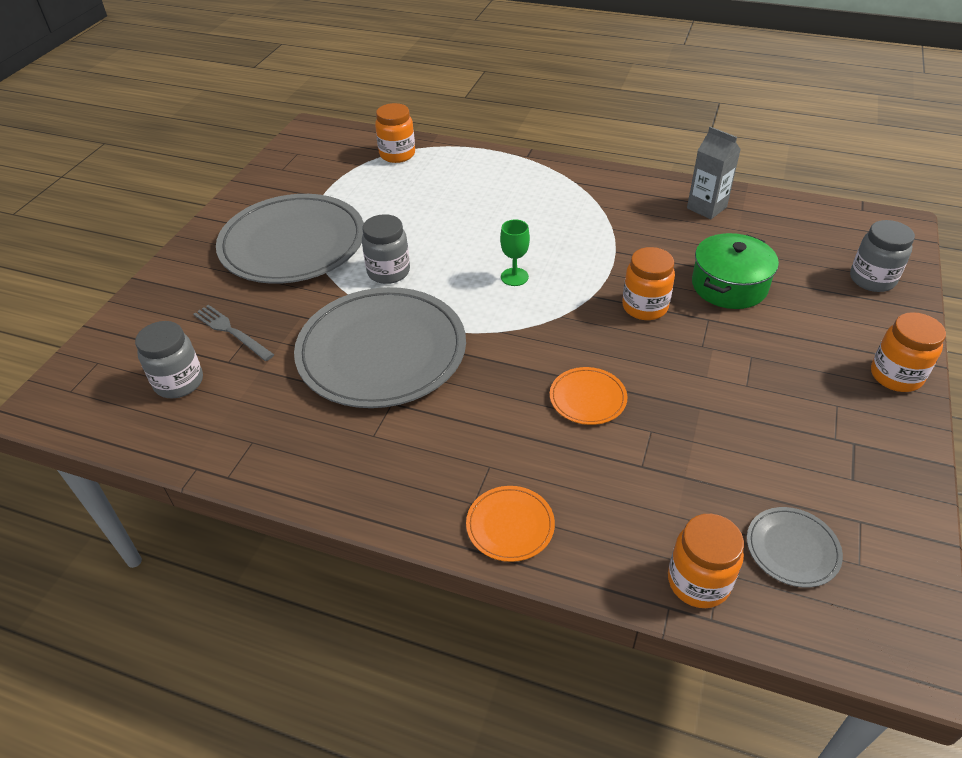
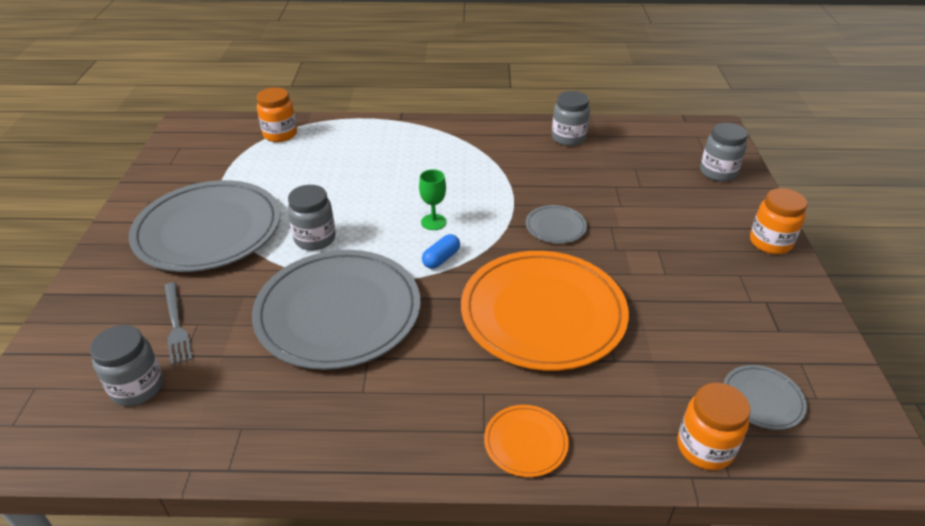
camera: 20 degrees left, 5 degrees down
(231, 331) = (176, 325): grey fork -> grey fork turned 135 degrees counterclockwise
(506, 318) = (441, 258): none -> blue capsule
(587, 398) = (543, 313): orange plate -> orange plate, size x2.35
(644, 307) = (555, 226): orange jar -> grey plate
(706, 208) = (568, 138): grey carton -> grey jar
(729, 285) = (614, 196): green pot -> none

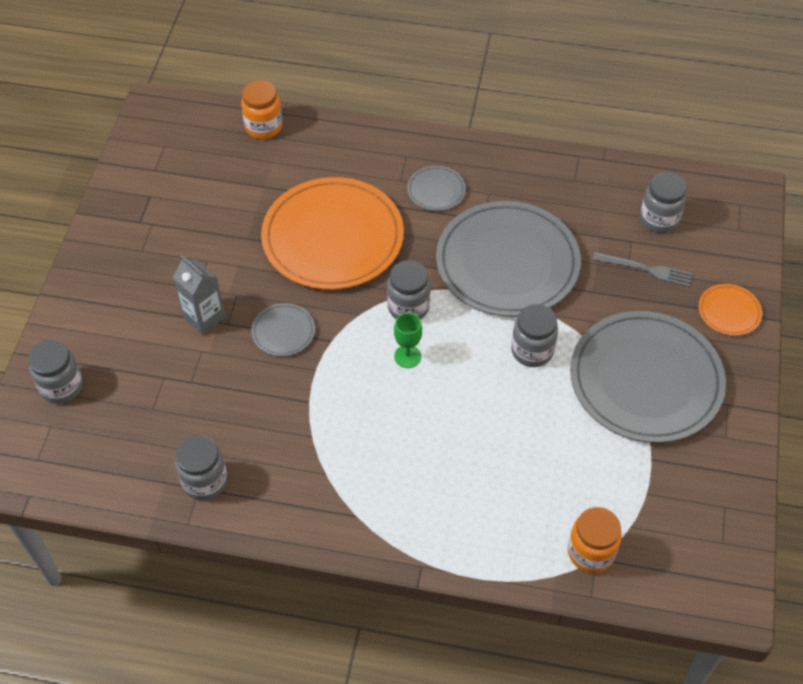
camera: 170 degrees left, 15 degrees up
(176, 325) = (645, 269): grey fork -> grey fork turned 120 degrees clockwise
(441, 258) = (408, 307): blue capsule -> grey jar
(525, 442) = (380, 145): orange plate -> orange plate (729, 311)
(635, 228) = (204, 317): none -> grey carton
(762, 399) = (203, 150): grey plate -> grey plate (436, 190)
(770, 243) = (85, 281): orange jar -> none

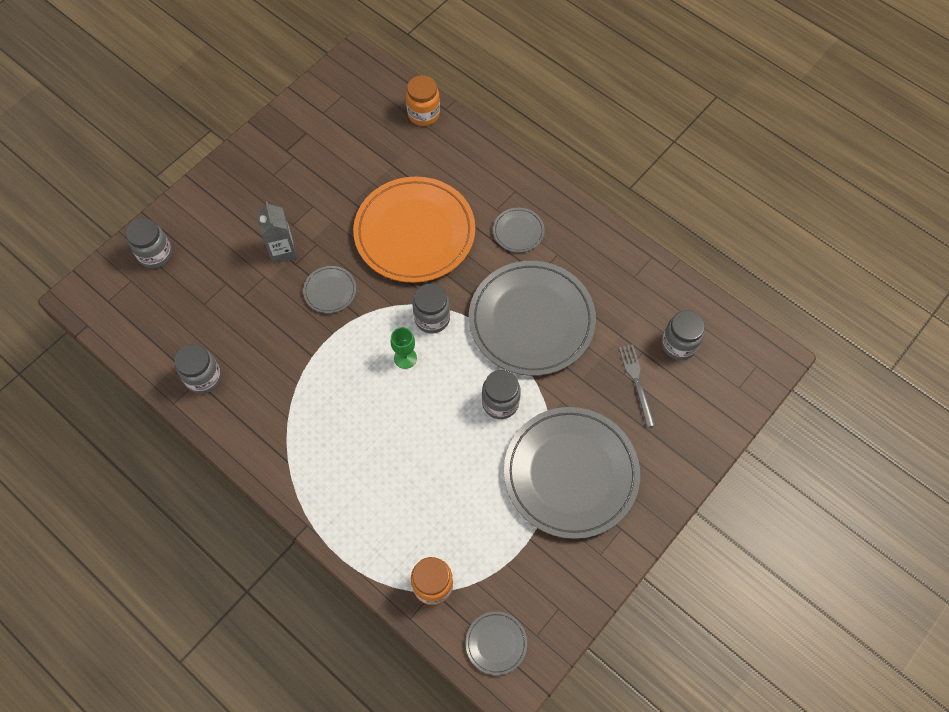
camera: 30 degrees right, 10 degrees up
(645, 269) = (637, 382): grey fork -> grey fork turned 150 degrees counterclockwise
(691, 571) = (496, 643): none -> grey plate
(729, 311) = (679, 453): orange plate -> none

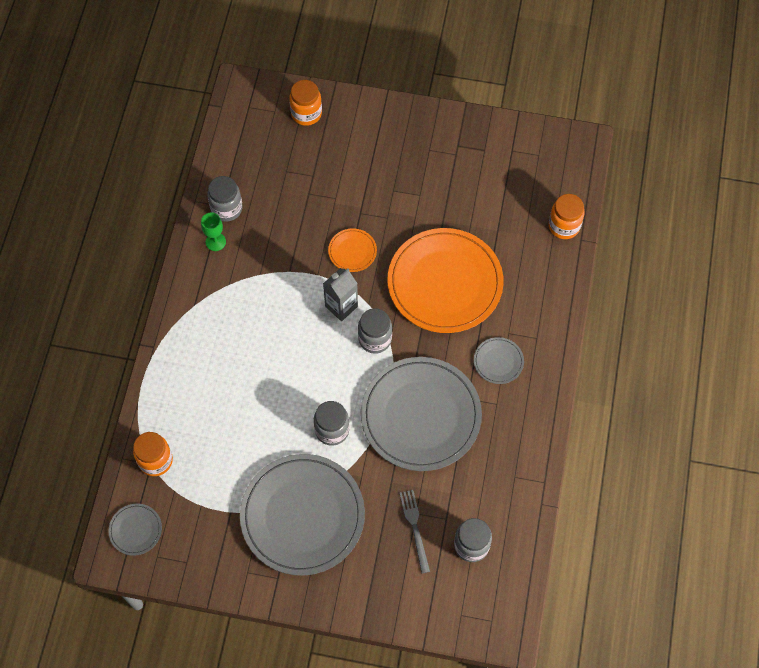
camera: 60 degrees right, 0 degrees up
(155, 254) = (306, 113): grey jar -> orange jar
(282, 251) = (365, 197): grey carton -> grey carton (341, 306)
(330, 291) = (352, 251): grey plate -> orange plate
(405, 358) = (328, 338): green goblet -> green goblet (215, 242)
(637, 382) = (415, 528): grey fork -> grey fork turned 60 degrees counterclockwise

